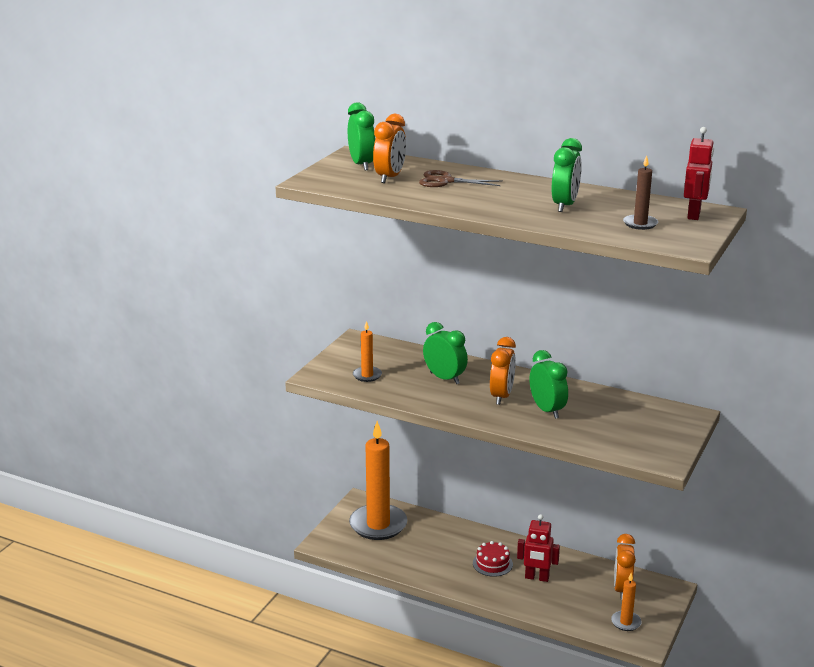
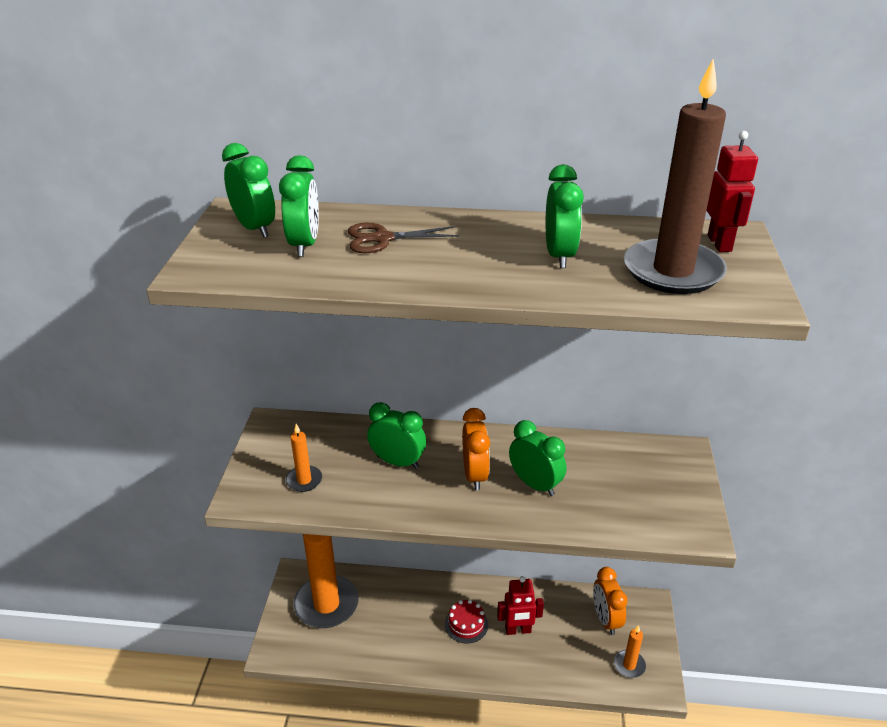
camera: 20 degrees left, 10 degrees up
(390, 177) = (304, 245): orange clock -> green clock
(640, 224) = (673, 271): brown candle -> brown candle, size x2.18

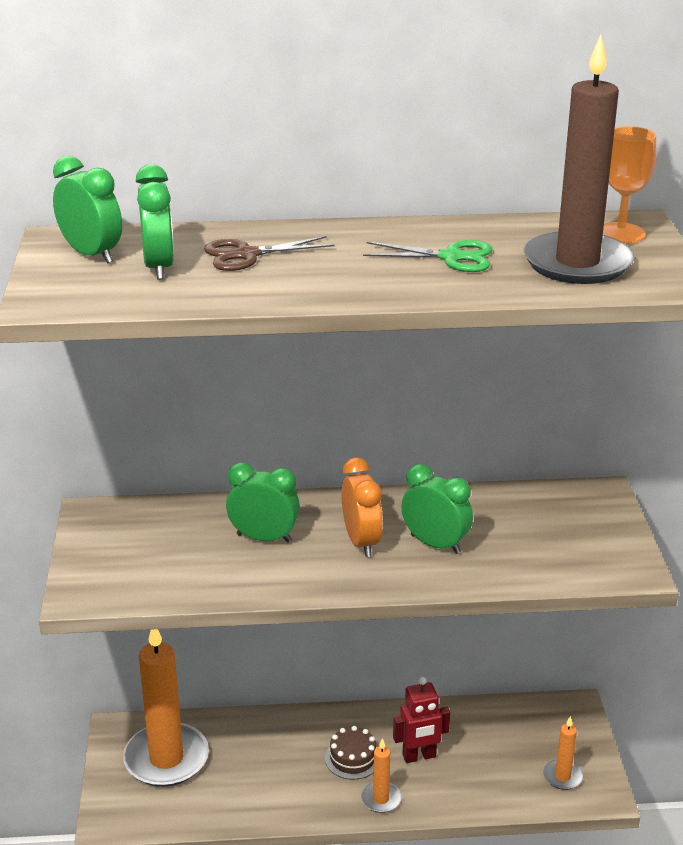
camera: 10 degrees left, 5 degrees down
(304, 480) = (153, 569): orange candle -> orange candle (381, 799)
(466, 624) = (353, 758): red cake -> brown cake
(559, 255) = (451, 257): green clock -> green scissors
(606, 619) = (525, 731): orange clock -> none
(720, 243) = (620, 233): red robot -> orange goblet

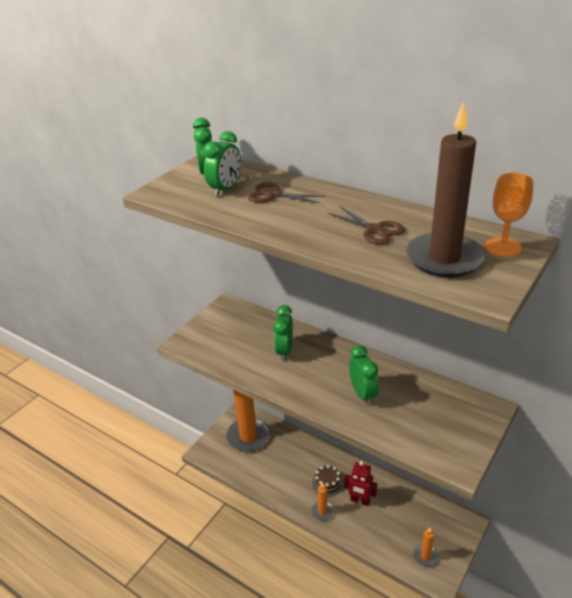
camera: 40 degrees right, 5 degrees up
(264, 538) = (284, 351): green clock -> green clock turned 135 degrees counterclockwise
(361, 542) = (327, 375): orange clock -> none
(451, 257) = (375, 230): green scissors -> brown scissors

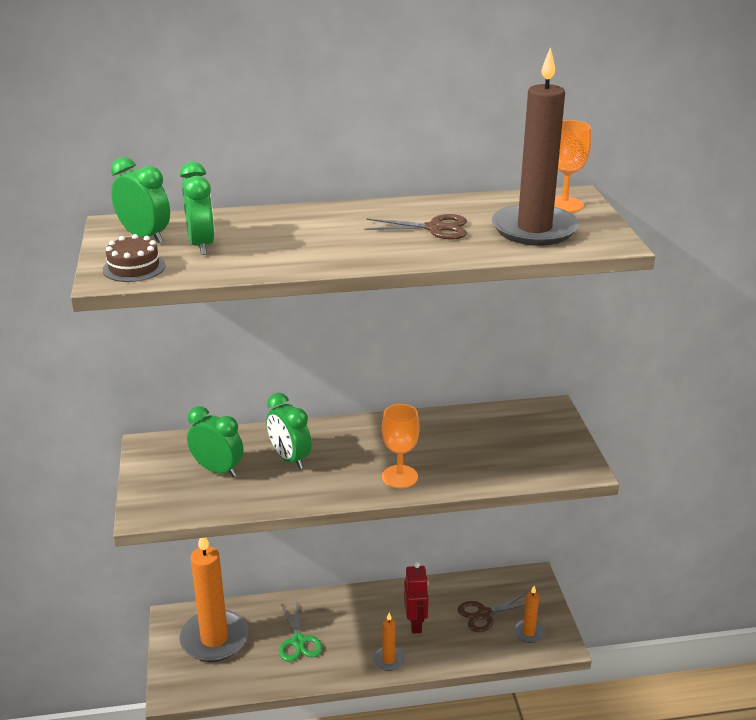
camera: 45 degrees left, 5 degrees down
(273, 195) = (271, 232): brown scissors -> brown scissors (485, 614)
(286, 466) = (298, 641): none -> green scissors
(327, 483) = (363, 629): brown cake -> brown cake (134, 267)
(330, 398) = (399, 477): none -> orange goblet
(360, 501) = (415, 624): red robot -> red robot turned 75 degrees counterclockwise
(363, 394) = (426, 456): green clock -> green clock (217, 470)

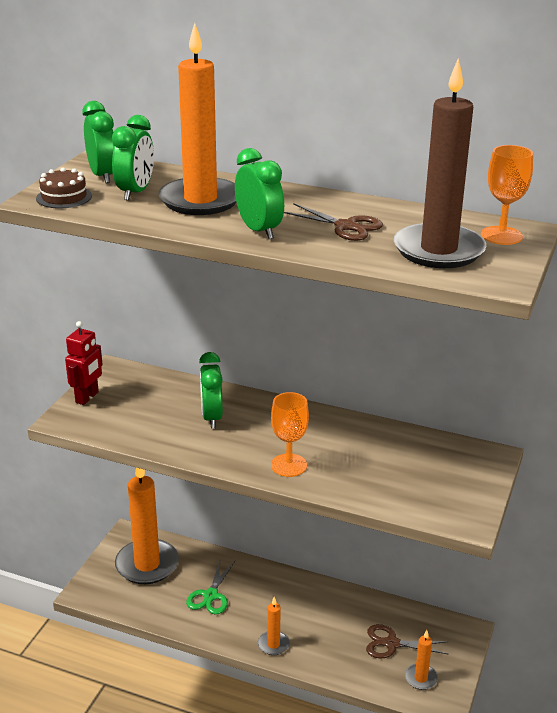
camera: 30 degrees right, 0 degrees up
(217, 470) = (147, 406): green clock -> green clock (259, 230)
(275, 237) = (200, 200): none -> orange candle
(415, 624) = (321, 624): red robot -> red robot (87, 397)

